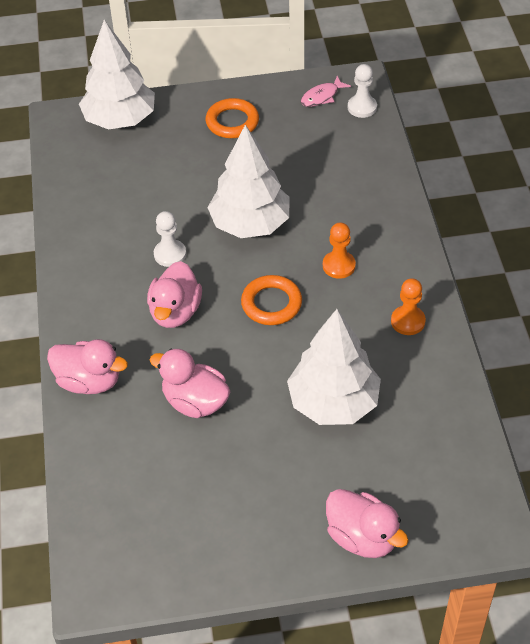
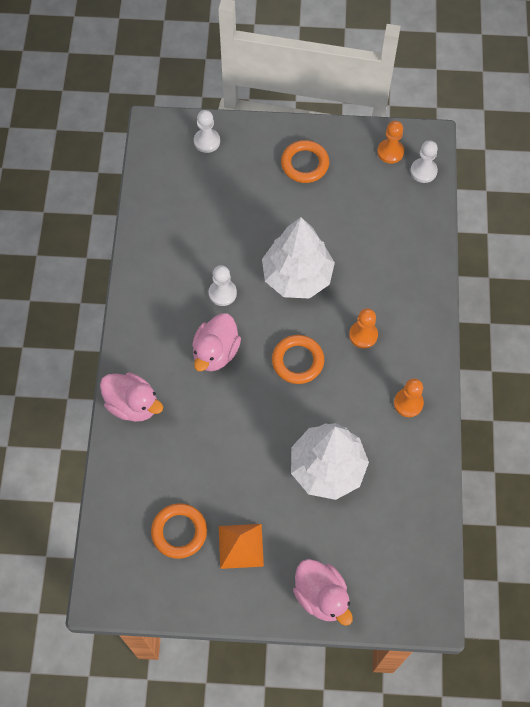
camera: 10 degrees right, 15 degrees up
(120, 119) = (207, 141): white tree -> white pawn
(174, 503) = (179, 532): none -> orange ring
(195, 402) = (214, 443): pink duck -> none
(252, 503) = (241, 546): none -> orange pyramid
(322, 96) = (390, 152): pink fish -> orange pawn

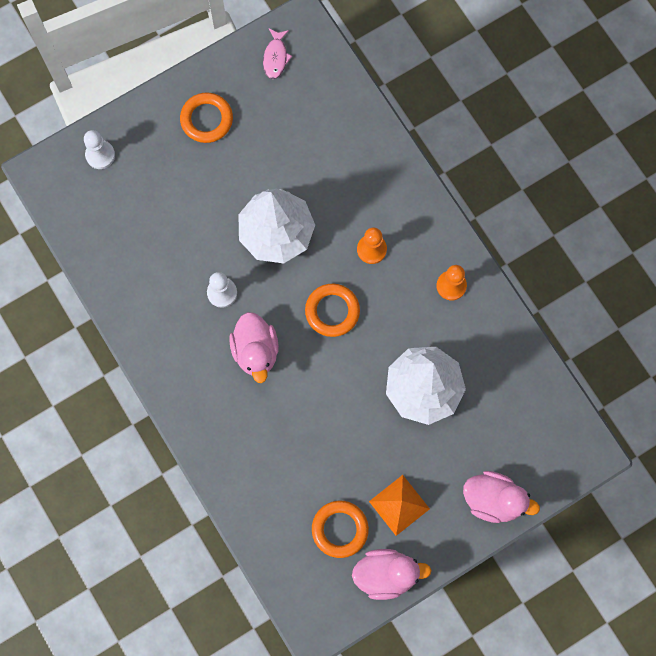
camera: 35 degrees left, 10 degrees up
(133, 404) = (218, 447): pink duck -> pink duck (386, 574)
(390, 152) = (275, 57): orange pawn -> pink fish
(423, 171) = (318, 58): white pawn -> none

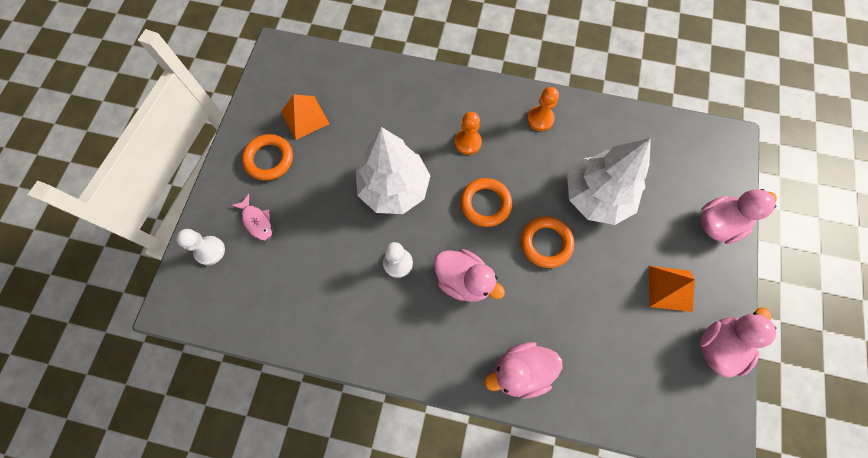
camera: 45 degrees left, 5 degrees down
(228, 450) = (520, 371): none -> pink duck
(266, 108) = (305, 117): none -> orange pyramid
(275, 57) = (280, 83): pink fish -> pink fish (257, 221)
(340, 529) = (654, 347): orange ring -> orange ring (546, 243)

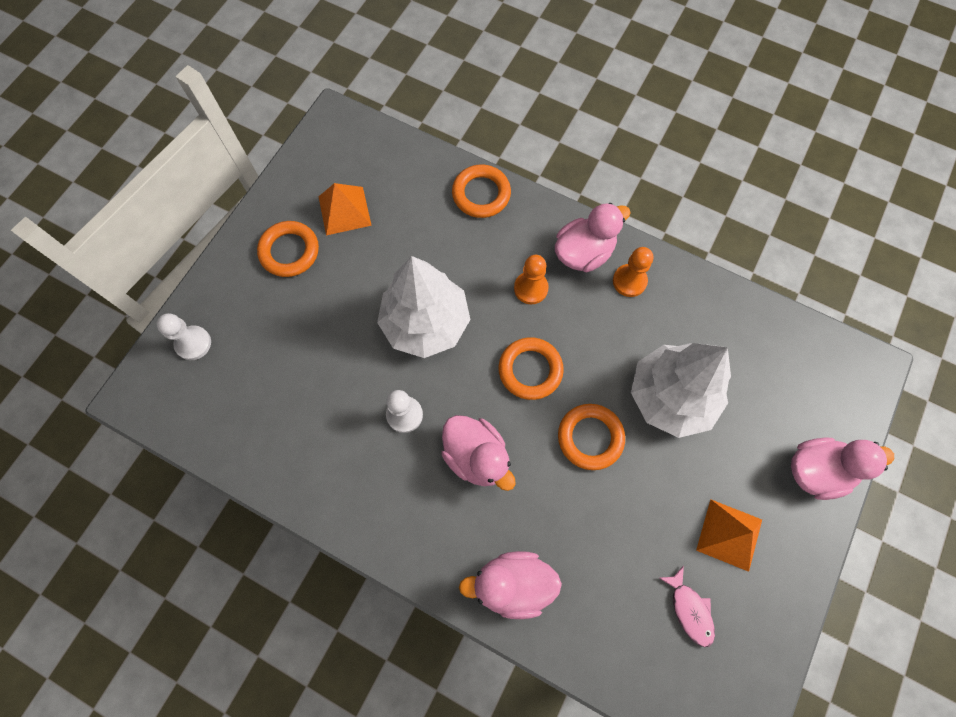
camera: 15 degrees right, 0 degrees up
(257, 221) = (255, 322): pink fish -> pink fish (690, 610)
(409, 80) = (481, 194): none -> orange ring
(718, 346) = (768, 622): pink duck -> pink duck (583, 253)

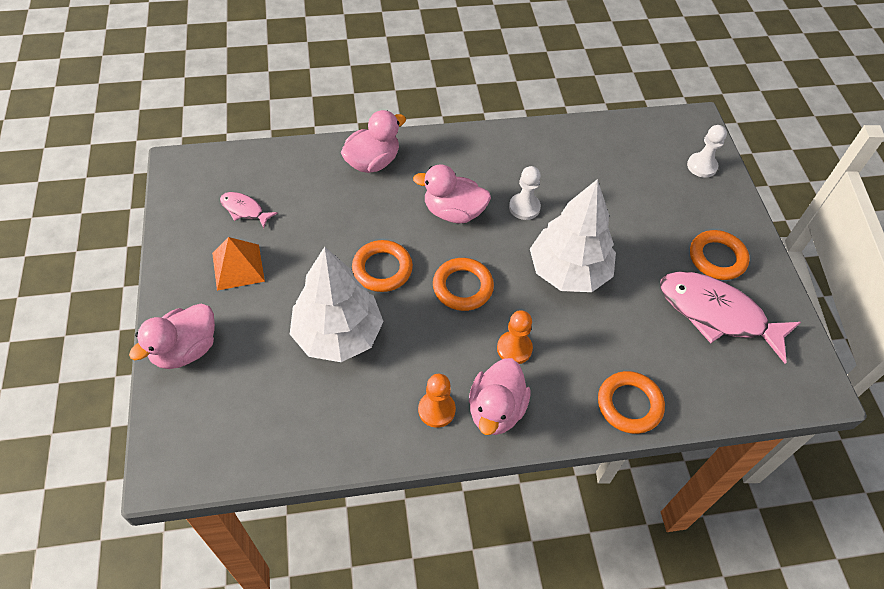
camera: 140 degrees right, 15 degrees down
(344, 210) = (717, 314): orange pyramid -> pink fish

